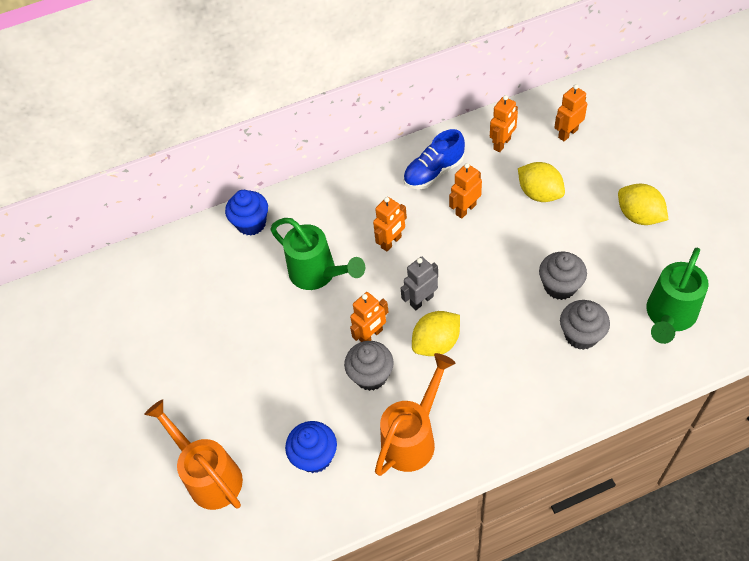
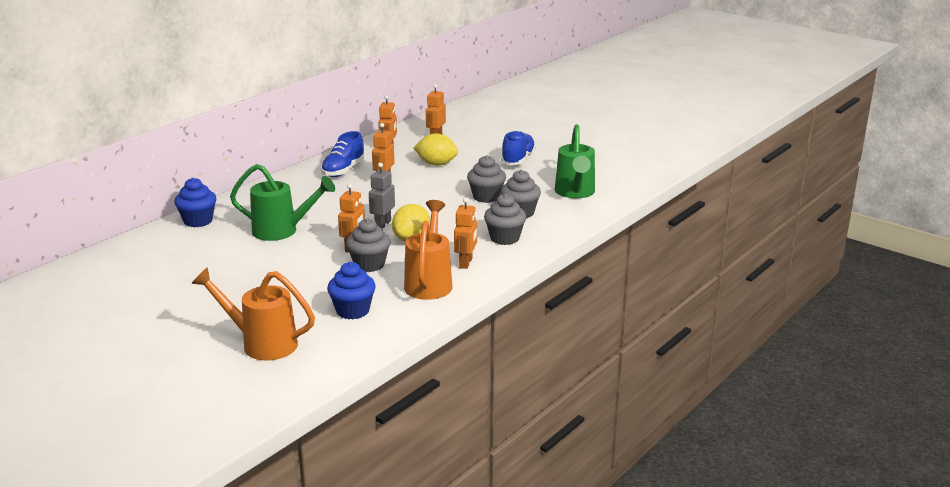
camera: 35 degrees left, 30 degrees down
(391, 242) = (334, 205): orange robot -> orange robot (466, 263)
(536, 382) = (504, 238): none -> grey cupcake
(639, 216) = (518, 160): yellow lemon -> blue shoe

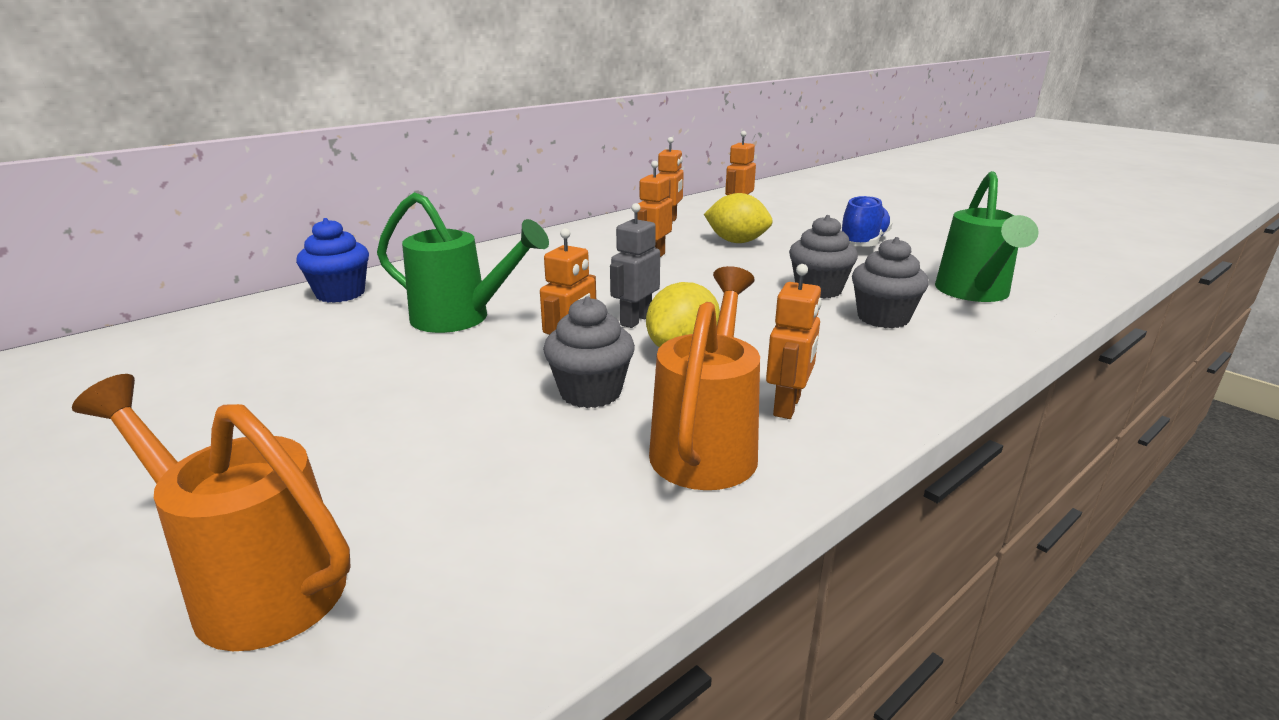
camera: 10 degrees right, 0 degrees up
(343, 170) = (596, 241): blue shoe -> none
(352, 311) = (518, 504): blue cupcake -> none
(504, 238) = (862, 361): grey cupcake -> none

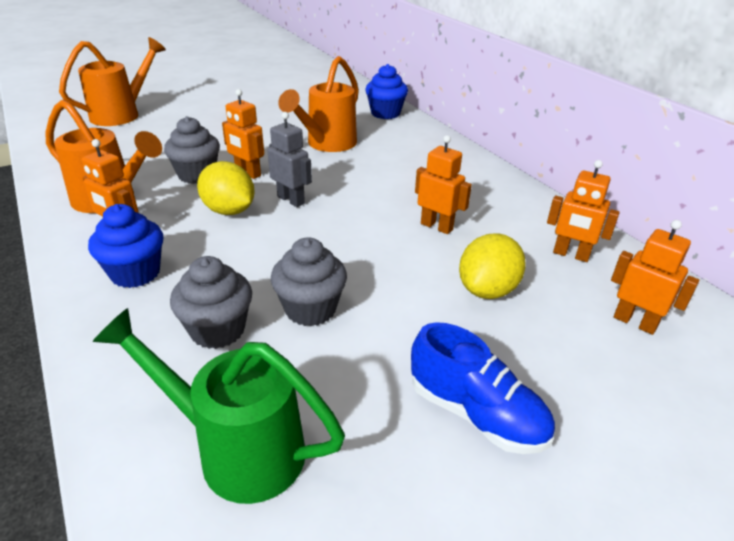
camera: 100 degrees right, 10 degrees up
(461, 318) = (327, 144): green watering can -> orange watering can
(851, 374) = (135, 273): none -> blue cupcake

